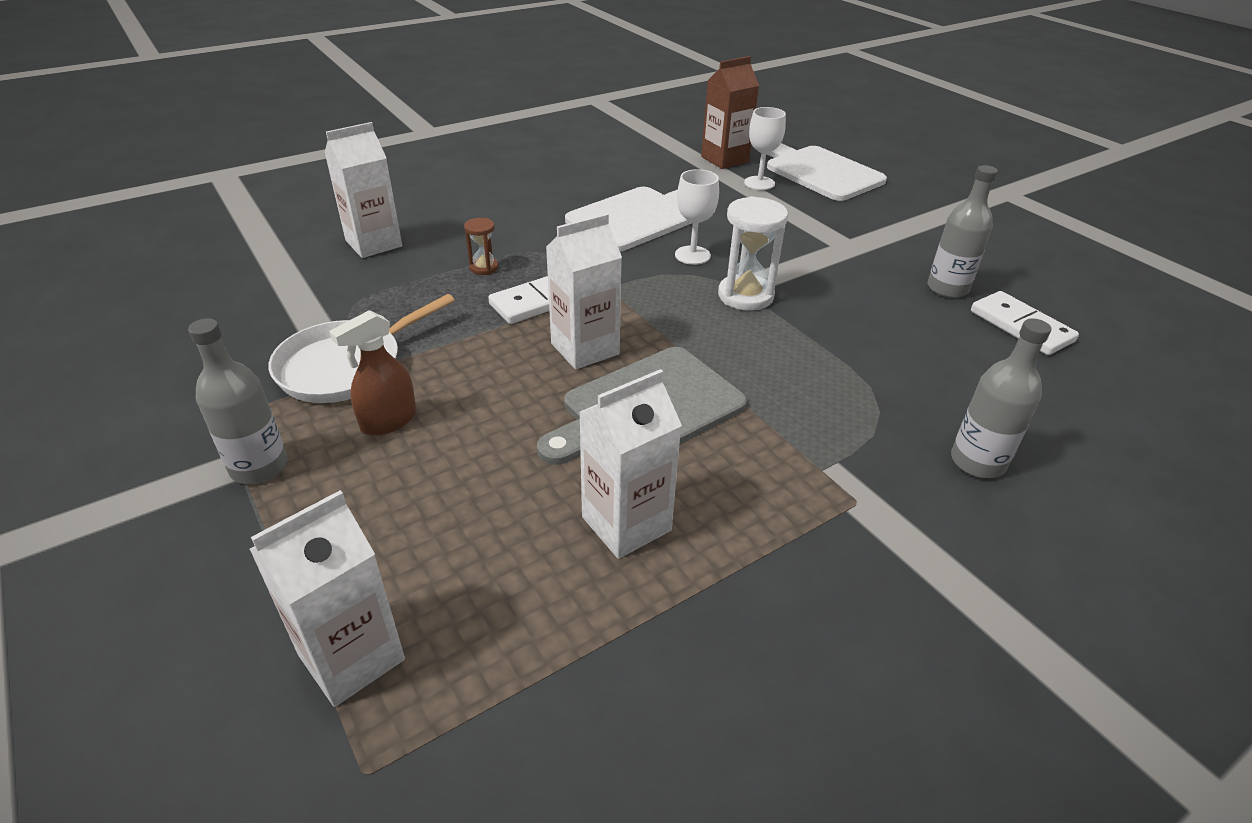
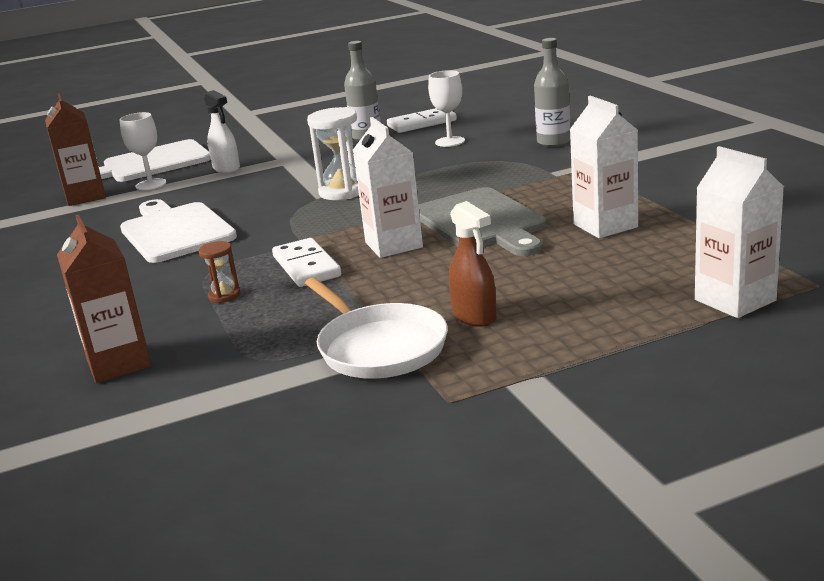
camera: 75 degrees left, 15 degrees down
(259, 467) = (530, 368): grey bottle -> none
(374, 243) = (119, 363): white carton -> brown carton
(692, 255) = (265, 209): white goblet -> white goblet (450, 142)
(811, 214) = (227, 169): none -> white spray bottle

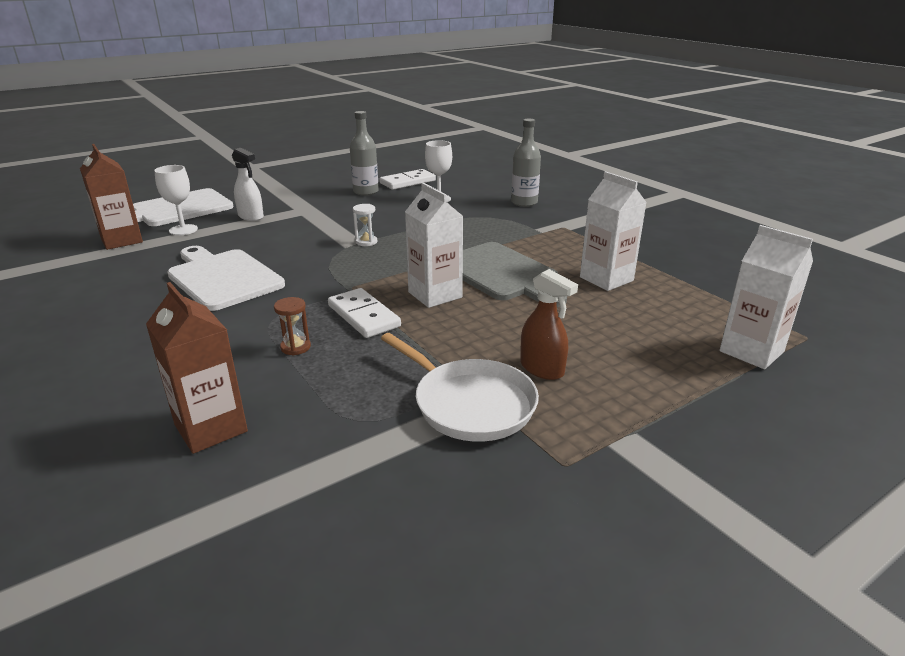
camera: 15 degrees left, 5 degrees up
(342, 192) = (366, 242): white hourglass -> white hourglass, size x0.53

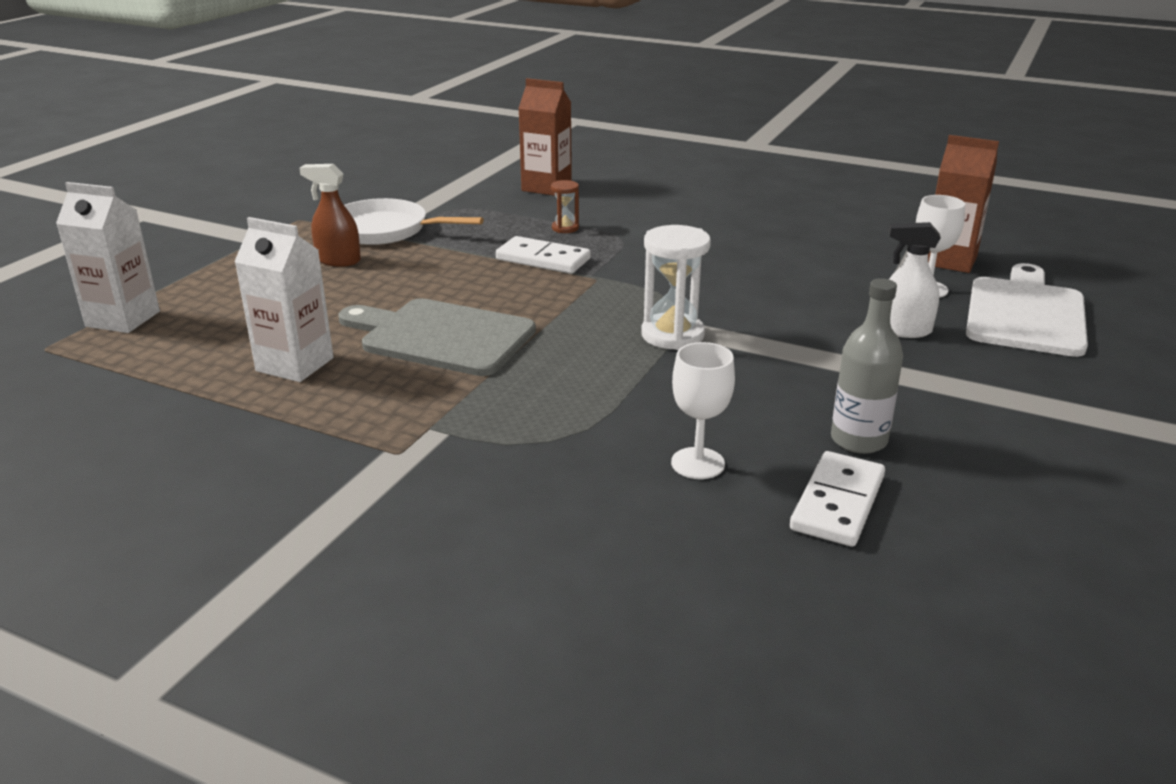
camera: 150 degrees right, 0 degrees up
(222, 278) = (743, 256): white cutting board -> none
(366, 242) = (672, 335): white hourglass -> white hourglass, size x1.87
(435, 295) = (496, 293): white carton -> none
(524, 202) = (519, 508): grey bottle -> none

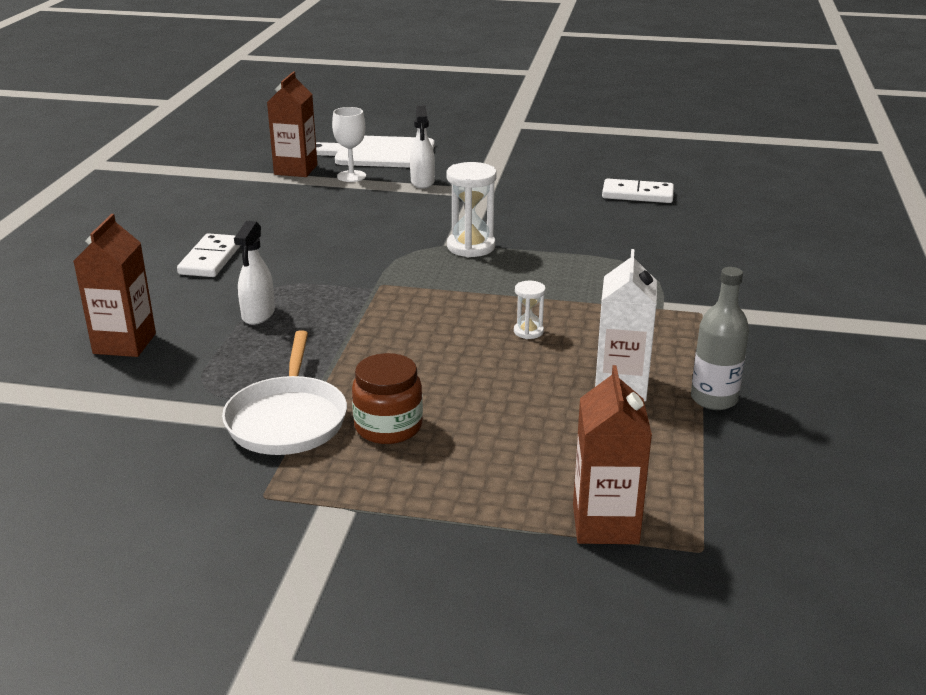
camera: 105 degrees left, 0 degrees up
(123, 319) = (605, 524): white carton -> brown carton
(338, 260) = (388, 427): brown spray bottle -> brown jar
(441, 336) = (528, 331): grey cutting board -> white hourglass
(543, 259) = (344, 314): white domino -> white domino (211, 259)
(565, 228) = (258, 315): brown hourglass -> white spray bottle
(697, 463) = (630, 227): white goblet -> none
(858, 440) = (571, 191): grey bottle -> grey bottle (714, 399)

